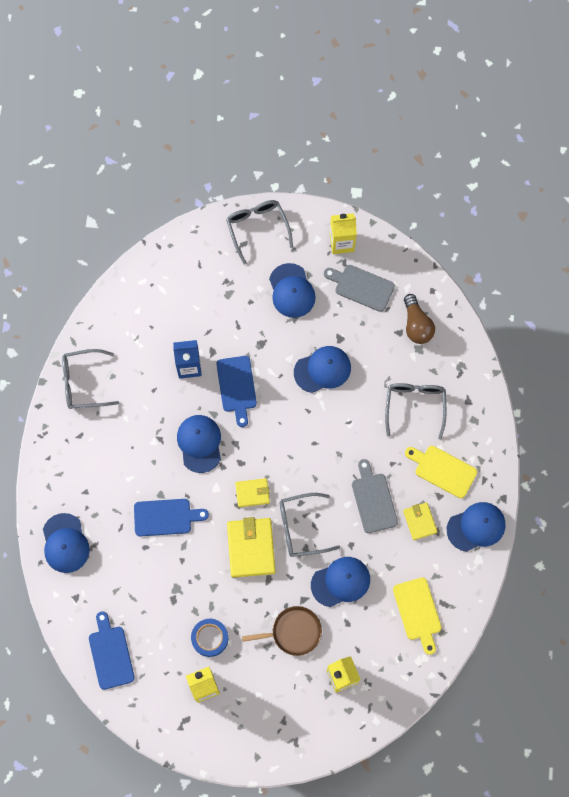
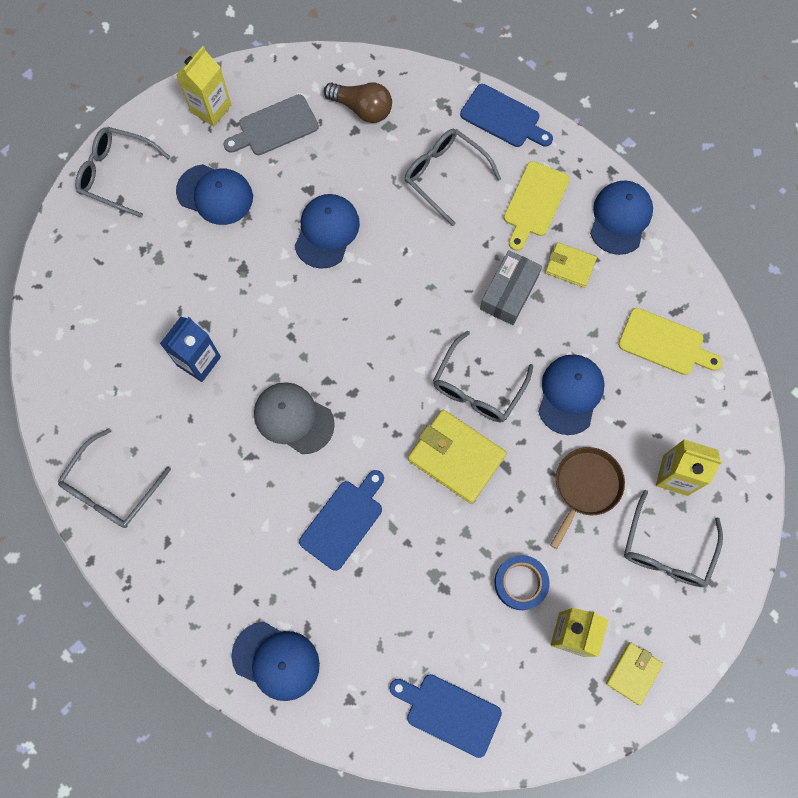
camera: 50 degrees left, 0 degrees up
(199, 443) = (293, 418): blue cap -> grey cap
(237, 387) = (266, 330): blue cutting board -> blue cutting board (503, 118)
(252, 493) = (397, 407): yellow wallet -> yellow wallet (633, 673)
(294, 704) = (666, 549): none -> grey glasses
(373, 500) = (509, 292): grey cutting board -> grey box
(443, 470) = (535, 203): yellow cutting board -> yellow cutting board turned 45 degrees counterclockwise

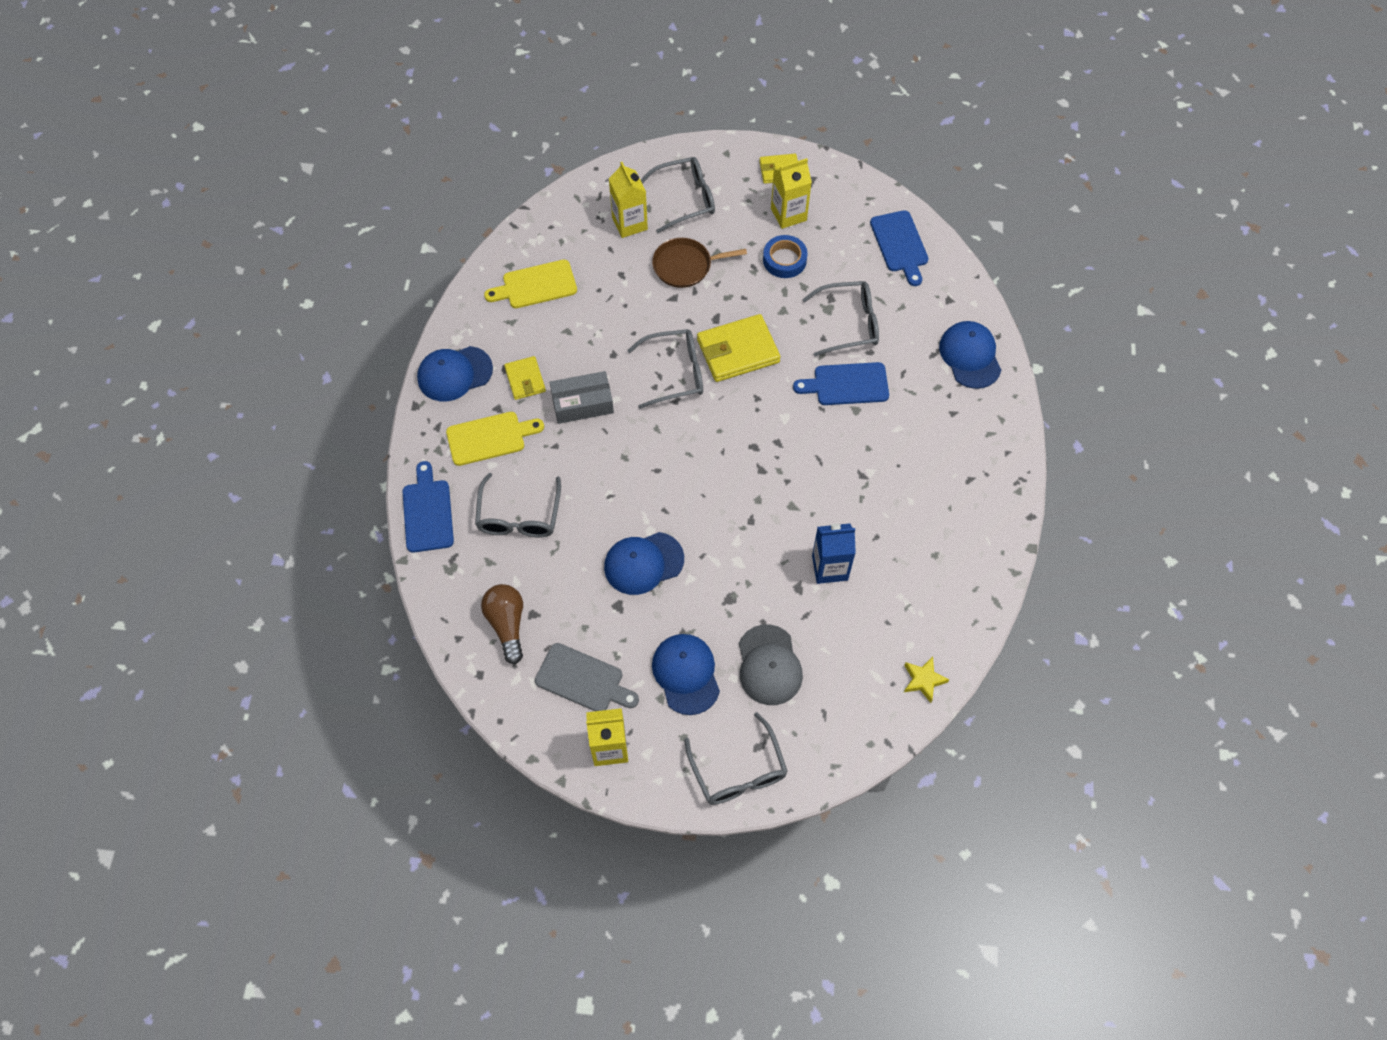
camera: 130 degrees left, 10 degrees down
(53, 350) = (923, 680): none -> yellow star
(111, 488) = (973, 546): grey glasses -> grey glasses (849, 323)
(293, 418) = (809, 470): grey cap -> grey cap (769, 665)
(456, 457) = (738, 351): yellow wallet -> yellow wallet turned 75 degrees clockwise
(570, 394) = (627, 315): blue cap -> none
(665, 343) = (536, 285): yellow cutting board -> yellow cutting board turned 90 degrees counterclockwise

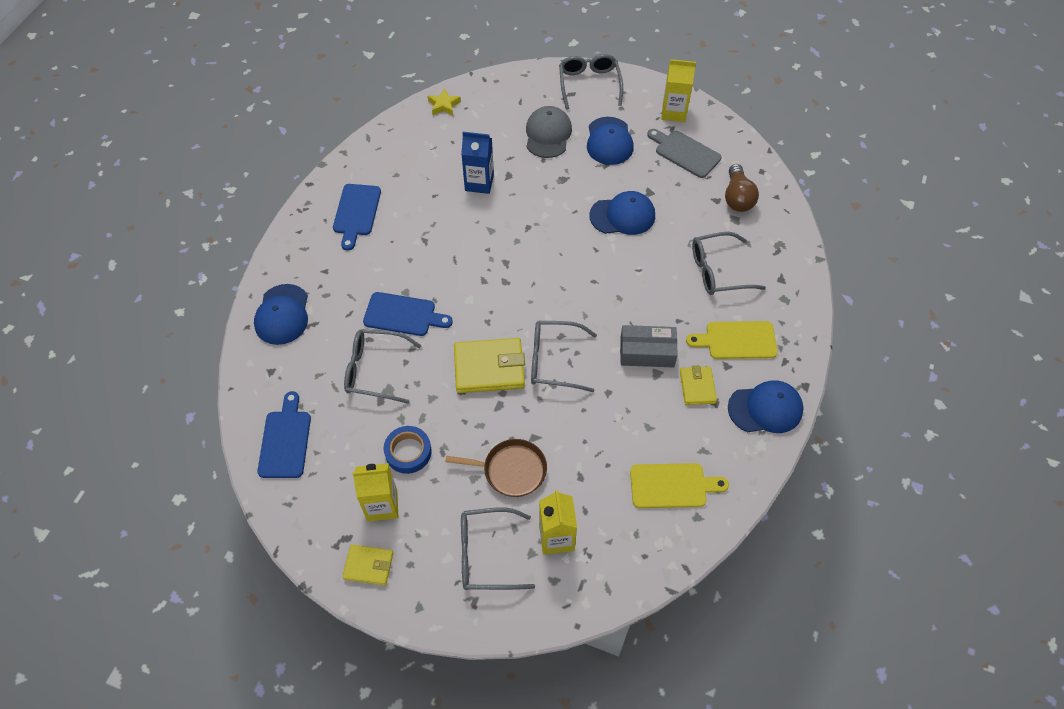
camera: 165 degrees left, 5 degrees down
(427, 512) = (797, 290): blue cutting board -> blue cutting board (356, 213)
(519, 516) = (718, 271): grey glasses -> grey glasses turned 120 degrees counterclockwise

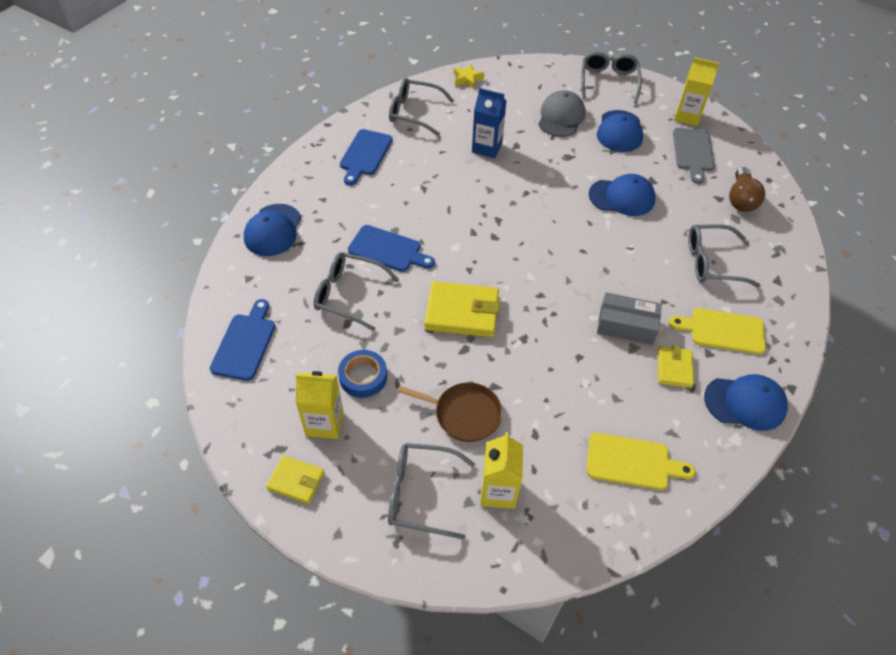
camera: 10 degrees right, 5 degrees down
(554, 361) = (529, 317): grey glasses -> grey glasses (414, 112)
(685, 153) = (693, 152): grey cutting board -> grey cutting board turned 135 degrees counterclockwise

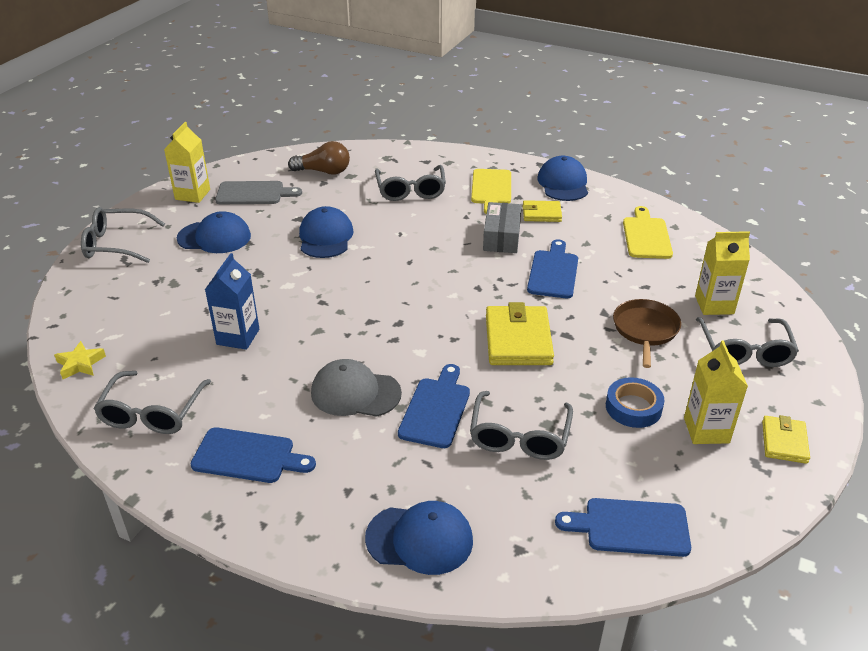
camera: 95 degrees left, 15 degrees down
(561, 117) = (182, 279): grey cap -> grey cap (355, 393)
(563, 358) = (553, 272): none -> blue cutting board

